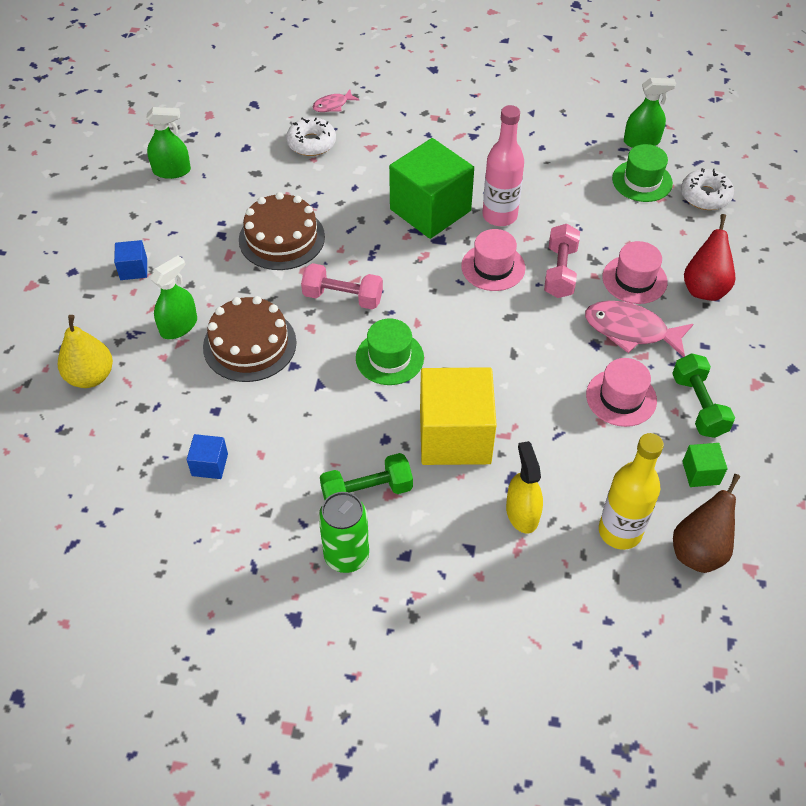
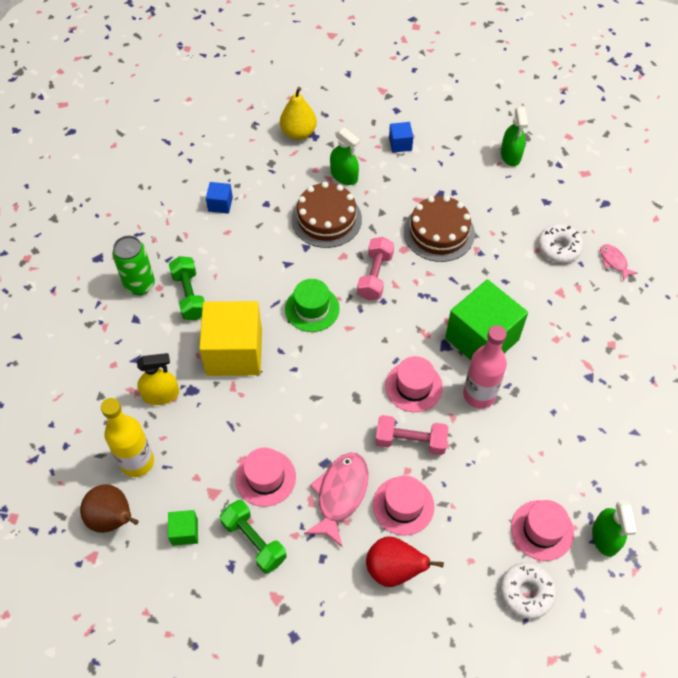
camera: 90 degrees right, 5 degrees up
(642, 181) = (542, 530): green hat -> pink hat
(698, 405) = (254, 541): green dumbbell -> green dumbbell turned 60 degrees clockwise

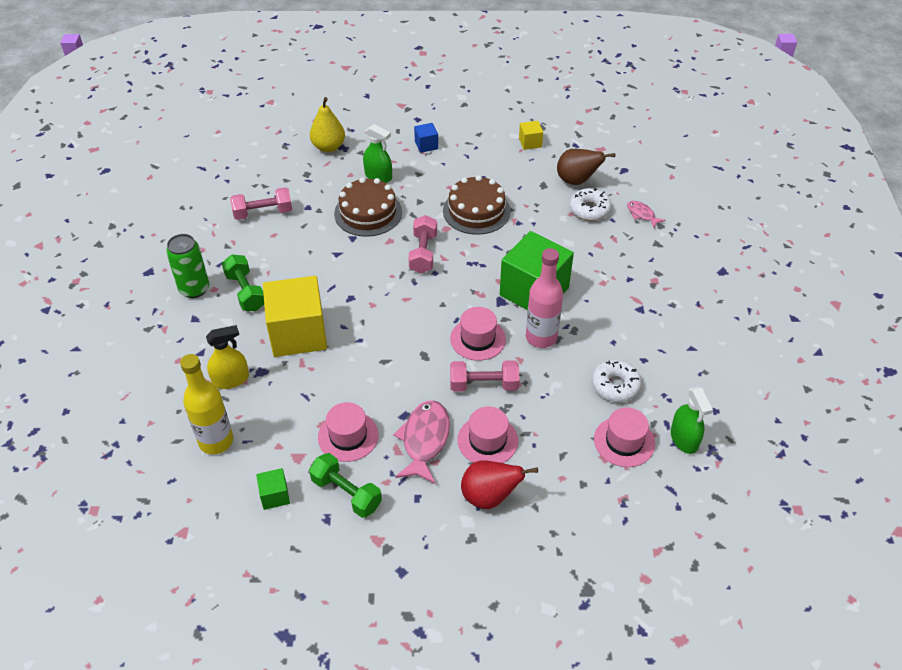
camera: 10 degrees left, 10 degrees down
(113, 519) = (199, 495): brown pear -> brown pear (577, 181)
(220, 204) = (263, 213): blue cube -> pink dumbbell
(312, 309) = (368, 287): green hat -> none
(510, 155) = (530, 142): green spray bottle -> yellow cube
(526, 592) = (620, 497): white donut -> white donut (615, 385)

